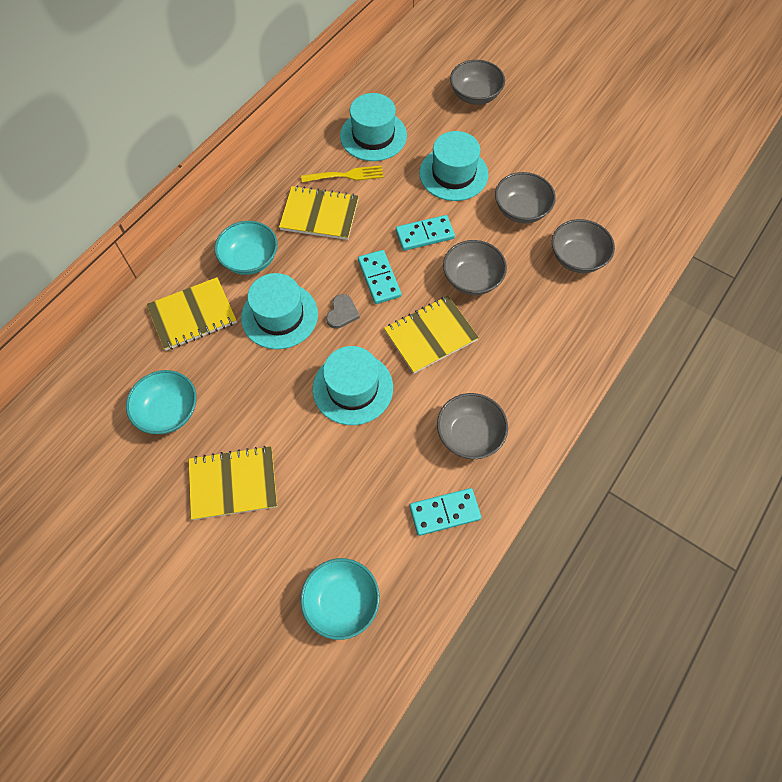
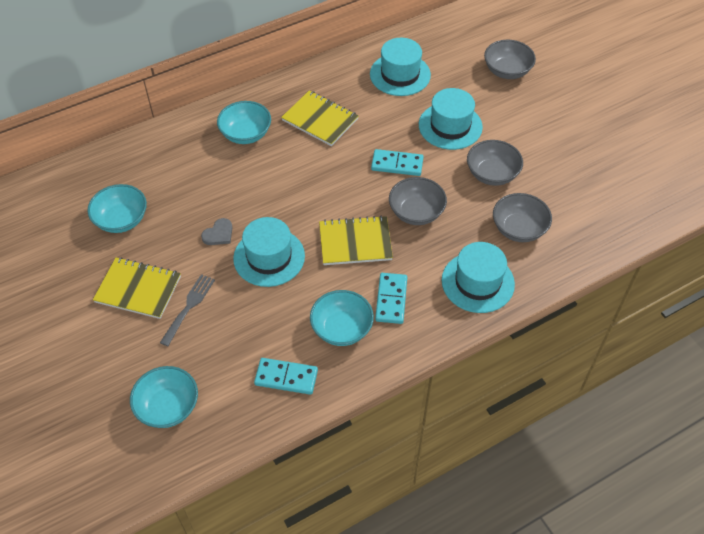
camera: 25 degrees right, 10 degrees down
(193, 315) = (179, 158): yellow notebook -> none
(279, 316) = (244, 183): turquoise hat -> turquoise hat (477, 282)
(300, 480) = (189, 307): none -> grey fork
(342, 313) = (294, 199): grey heart -> grey heart (218, 234)
(346, 175) = (359, 97): yellow fork -> none
(379, 278) = (339, 184): turquoise domino -> turquoise domino (391, 299)
(469, 434) = (341, 328): grey bowl -> turquoise bowl

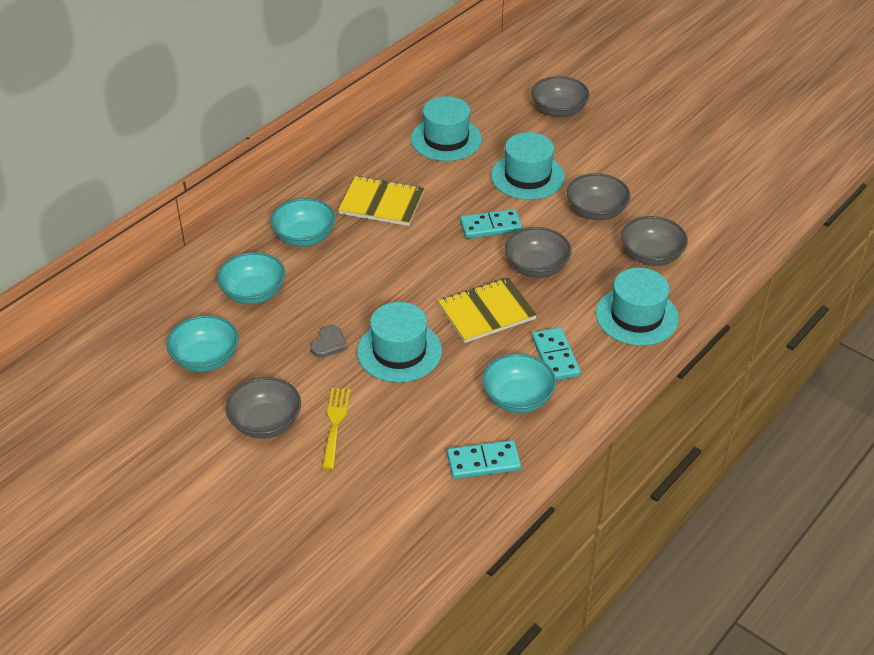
camera: 20 degrees left, 10 degrees down
(138, 289) = (266, 423): yellow notebook -> grey bowl
(168, 407) = (367, 529): turquoise bowl -> turquoise bowl (253, 293)
(189, 307) = (335, 424): grey fork -> yellow fork

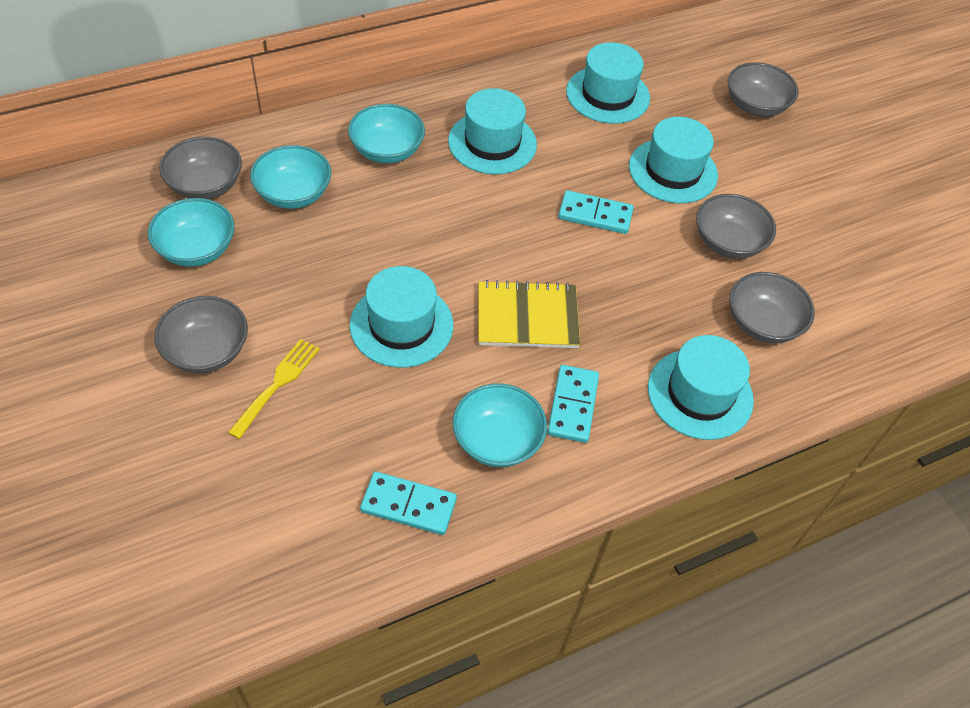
camera: 20 degrees right, 10 degrees up
(329, 343) = (333, 284): grey heart -> none
(381, 203) = (492, 143): yellow notebook -> turquoise hat
(536, 267) = (617, 284): grey bowl -> grey bowl (206, 185)

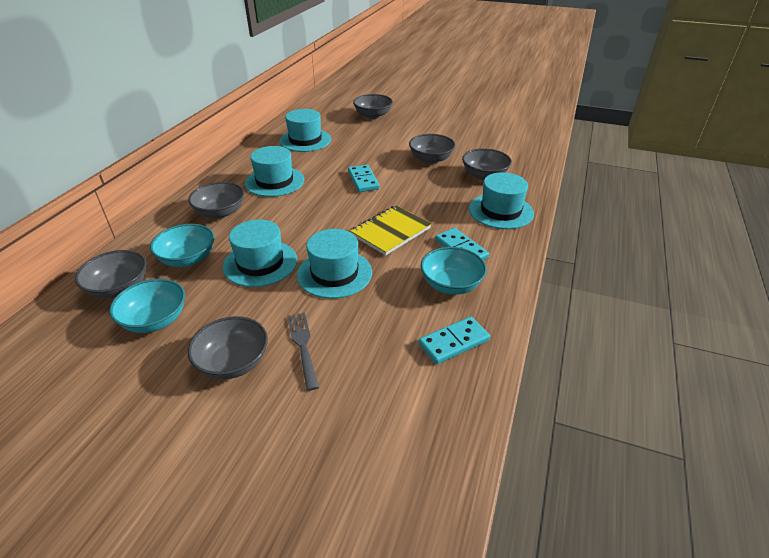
camera: 40 degrees left, 15 degrees down
(277, 384) = (303, 346): yellow fork -> grey fork
(387, 150) = (220, 212): turquoise bowl -> grey bowl
(595, 215) = (363, 180): turquoise domino -> turquoise domino turned 75 degrees counterclockwise
(673, 171) = (373, 149): turquoise hat -> turquoise hat (260, 263)

